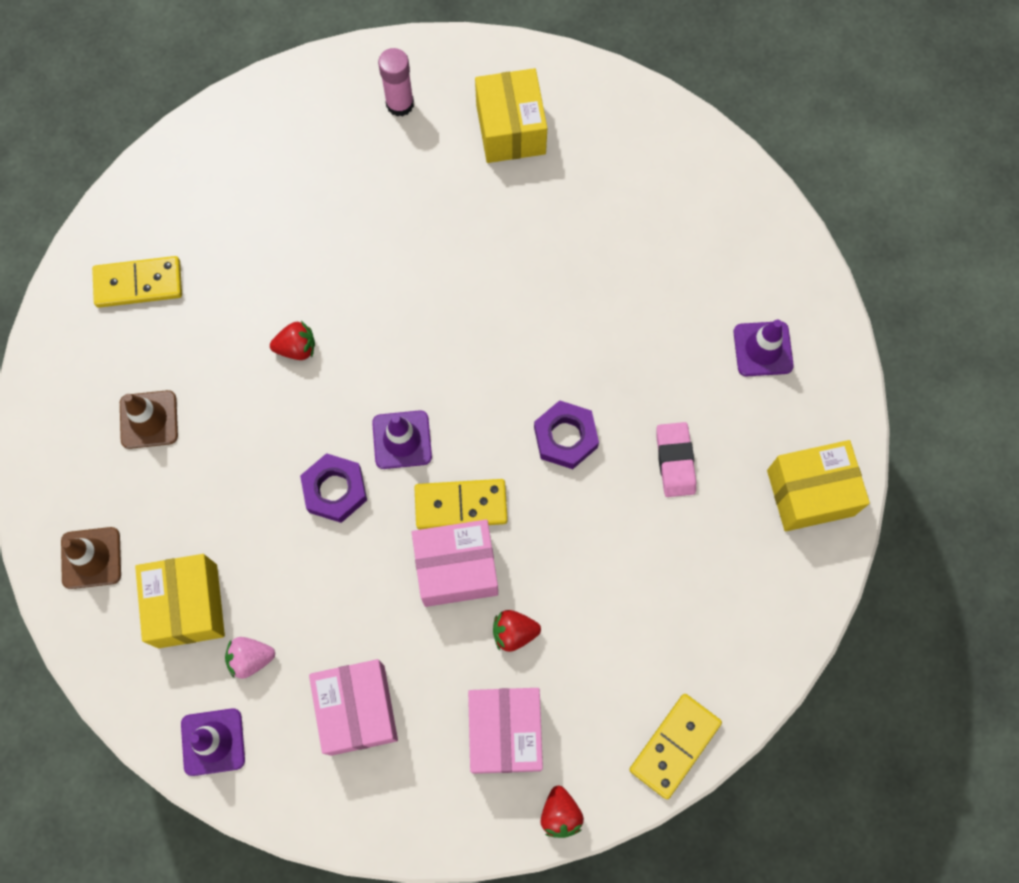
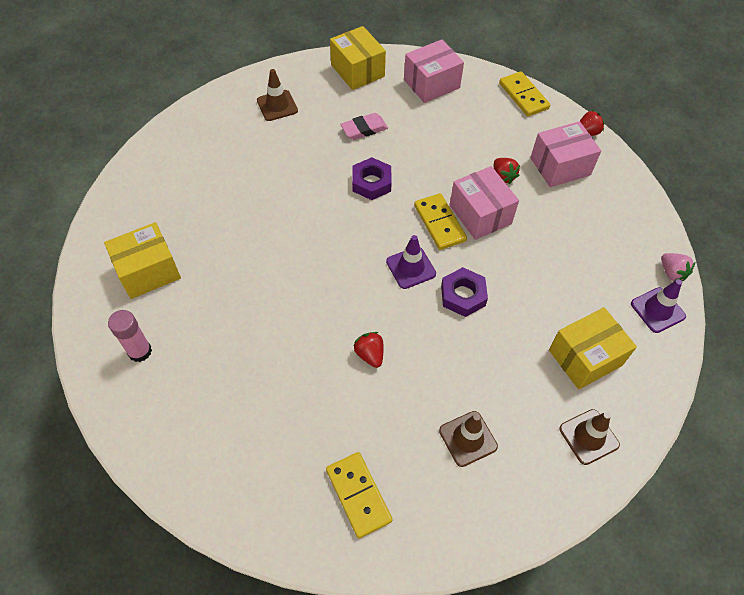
camera: 110 degrees left, 15 degrees down
(251, 658) = (596, 307): pink strawberry -> pink strawberry (672, 273)
(357, 710) = (591, 239): pink box -> pink box (431, 84)
(674, 746) = (523, 96): yellow domino -> yellow domino turned 45 degrees clockwise
(763, 349) = (277, 105): purple traffic cone -> brown traffic cone

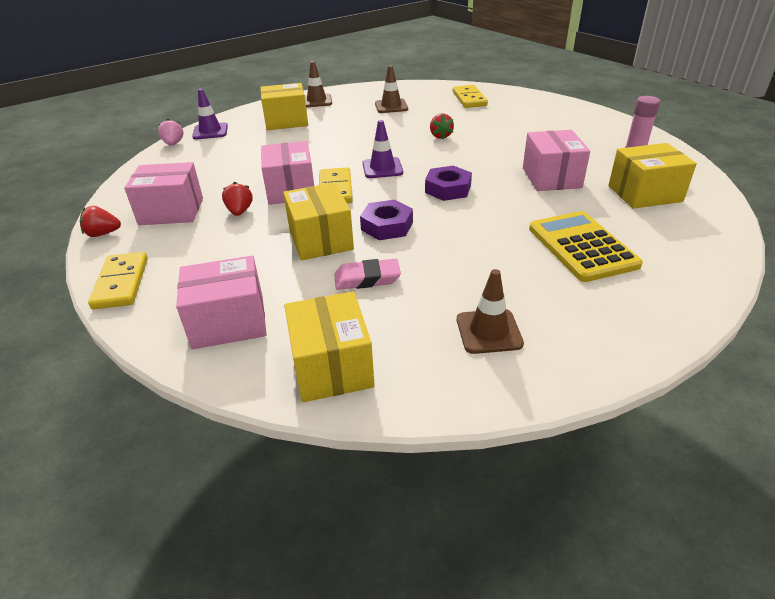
camera: 160 degrees left, 20 degrees down
(215, 187) = (582, 247): none -> yellow calculator
(235, 283) = (551, 178): none -> pink box
(416, 158) = (320, 239): none -> yellow box
(463, 295) = (349, 151): purple nut -> purple nut (448, 189)

